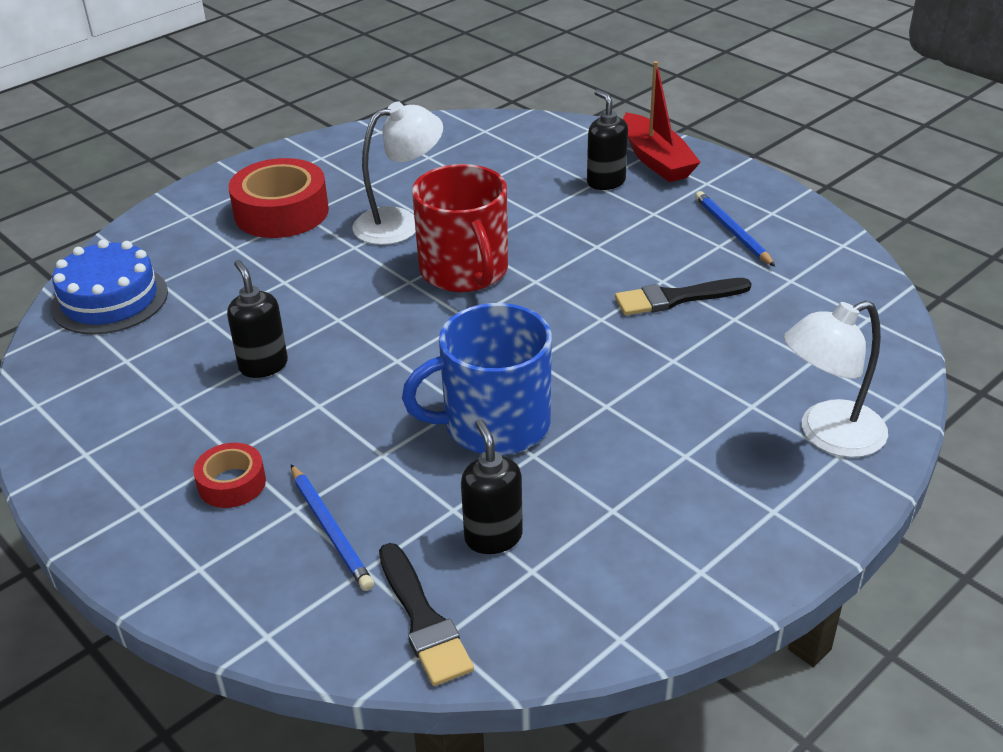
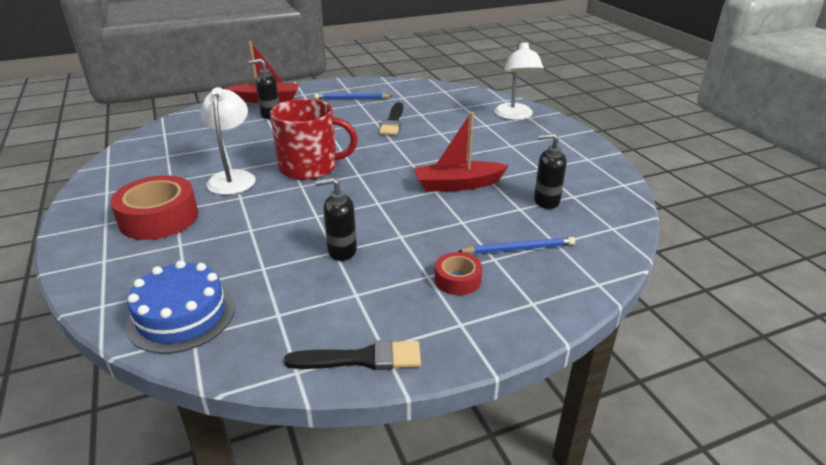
camera: 70 degrees left, 5 degrees down
(423, 620) = (599, 231): black brush -> black brush (361, 358)
(494, 424) = (457, 185): blue mug -> red boat

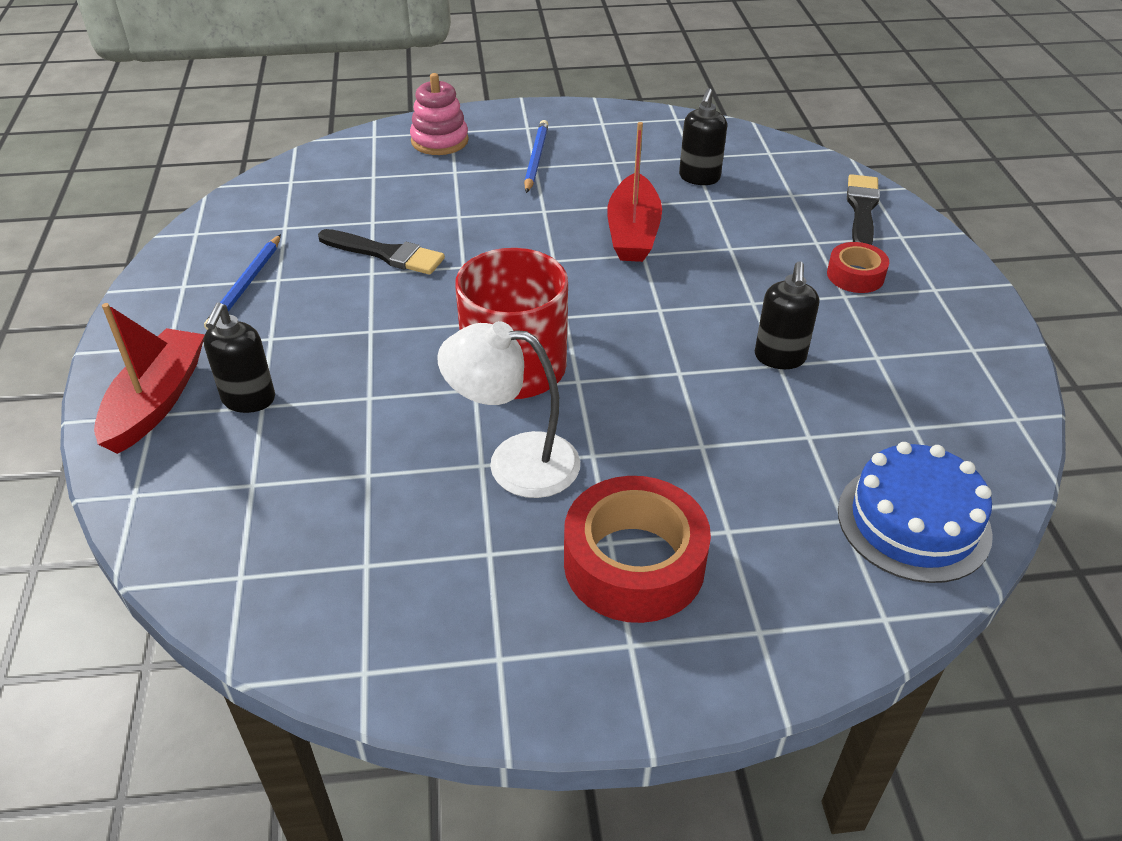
camera: 75 degrees left, 10 degrees up
(361, 358) = (993, 366): black brush -> black brush (862, 210)
(515, 116) = (439, 141): white lamp -> pink stacking toy
(518, 249) = (799, 221): blue pencil -> blue pencil (535, 159)

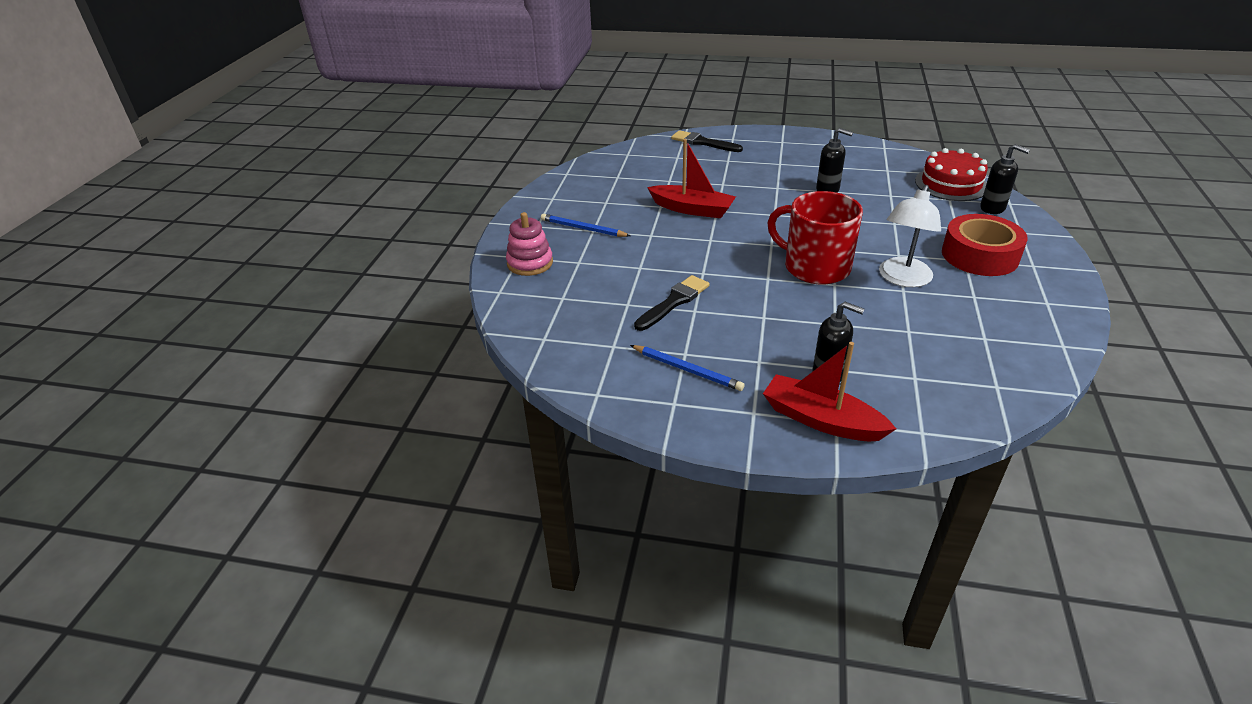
camera: 70 degrees left, 5 degrees down
(699, 178) = (643, 179): black soap dispenser -> black soap dispenser (993, 208)
(855, 275) = (763, 157): red tape -> none
(913, 522) = (951, 184): blue cake -> red cake

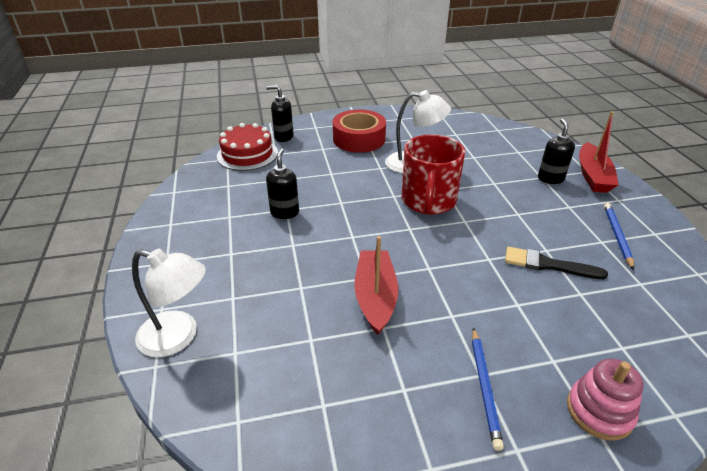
camera: 115 degrees left, 0 degrees up
(703, 142) = (178, 337): black brush -> white lamp
(993, 208) = (283, 137): black soap dispenser -> black soap dispenser turned 90 degrees counterclockwise

